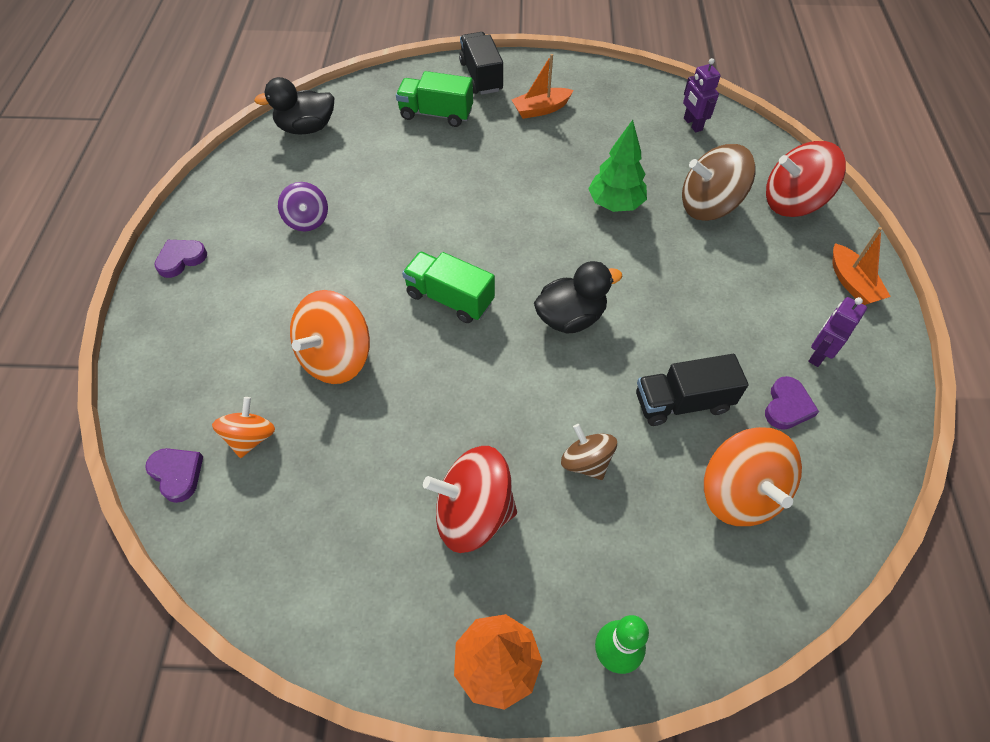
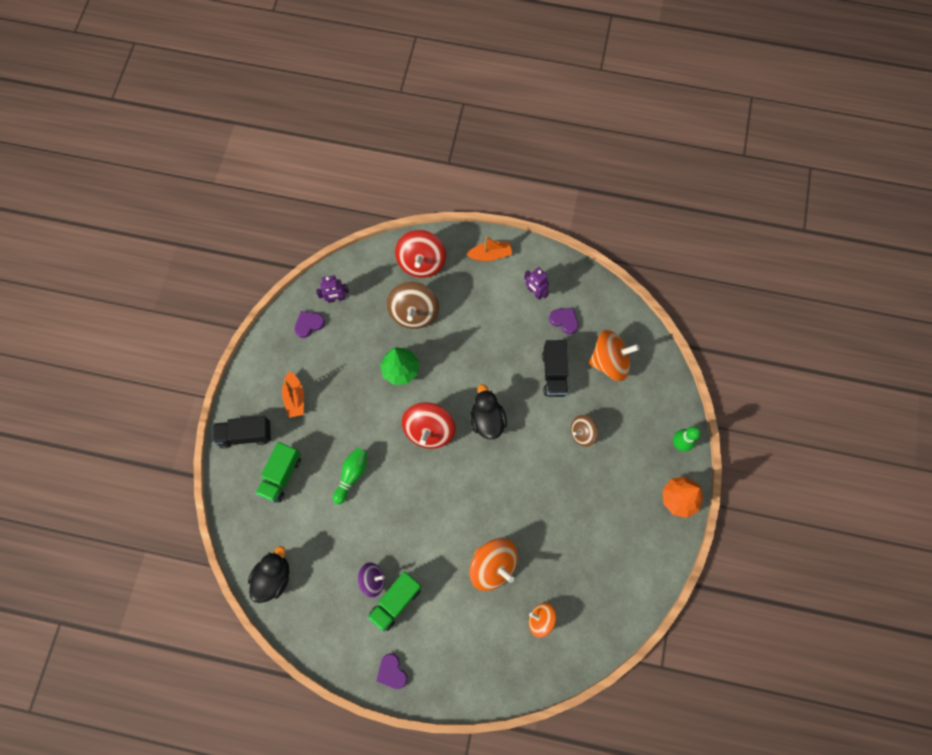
camera: 80 degrees left, 15 degrees up
(177, 474) = (558, 663): purple heart -> purple heart (309, 324)
(306, 128) = (273, 577): black duck -> black duck turned 150 degrees counterclockwise
(449, 178) = (352, 475): none -> green bowling pin
(450, 298) = (460, 490): green truck -> green truck (396, 601)
(473, 513) = (603, 498): red spinning top -> red spinning top (429, 430)

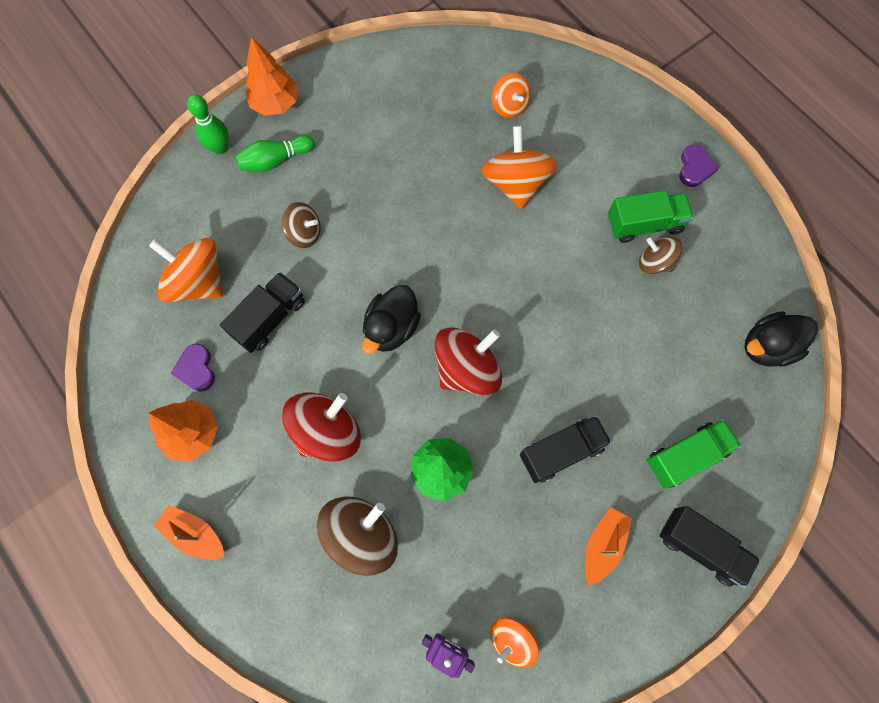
camera: 140 degrees left, 0 degrees up
(309, 324) = (512, 640): purple heart -> orange spinning top
(348, 426) = (561, 452): none -> black truck
(352, 475) = (598, 389): green bowling pin -> green bowling pin (275, 160)
(372, 580) = (654, 262): purple spinning top -> brown spinning top
(421, 262) = (290, 603): red spinning top -> red spinning top (327, 432)
(535, 292) = (193, 434): purple robot -> orange tree

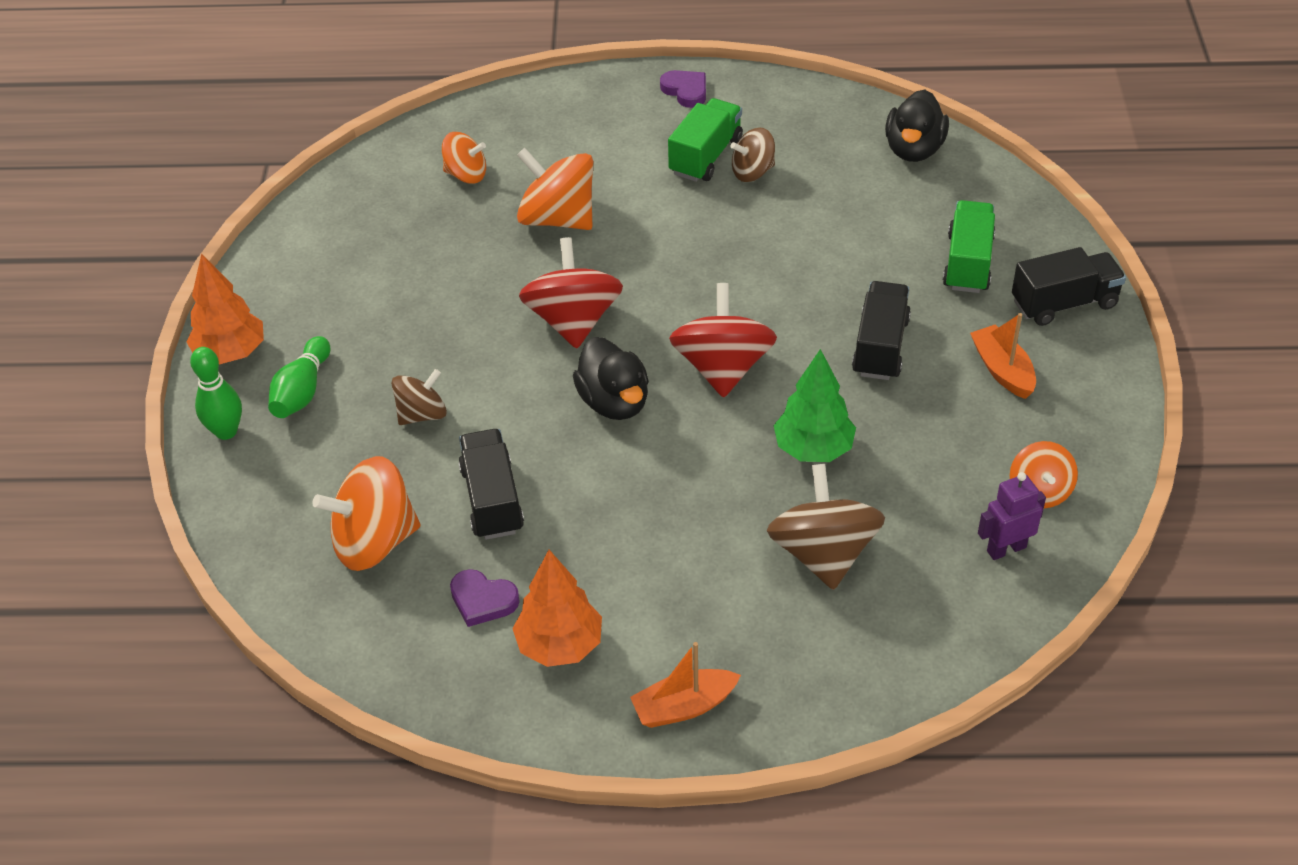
camera: 50 degrees left, 25 degrees down
(327, 432) = (678, 520): red spinning top -> red spinning top (573, 321)

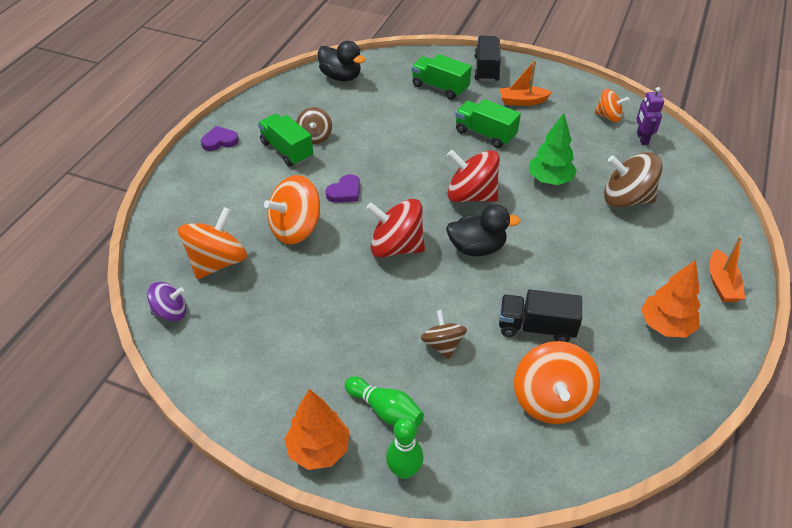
camera: 70 degrees left, 0 degrees up
(372, 170) = (171, 312): none -> purple spinning top
(466, 175) = (217, 262): orange spinning top -> orange spinning top, size x1.68
(483, 600) = (620, 354): purple heart -> purple heart (345, 192)
(880, 347) = (485, 134): black truck -> green truck

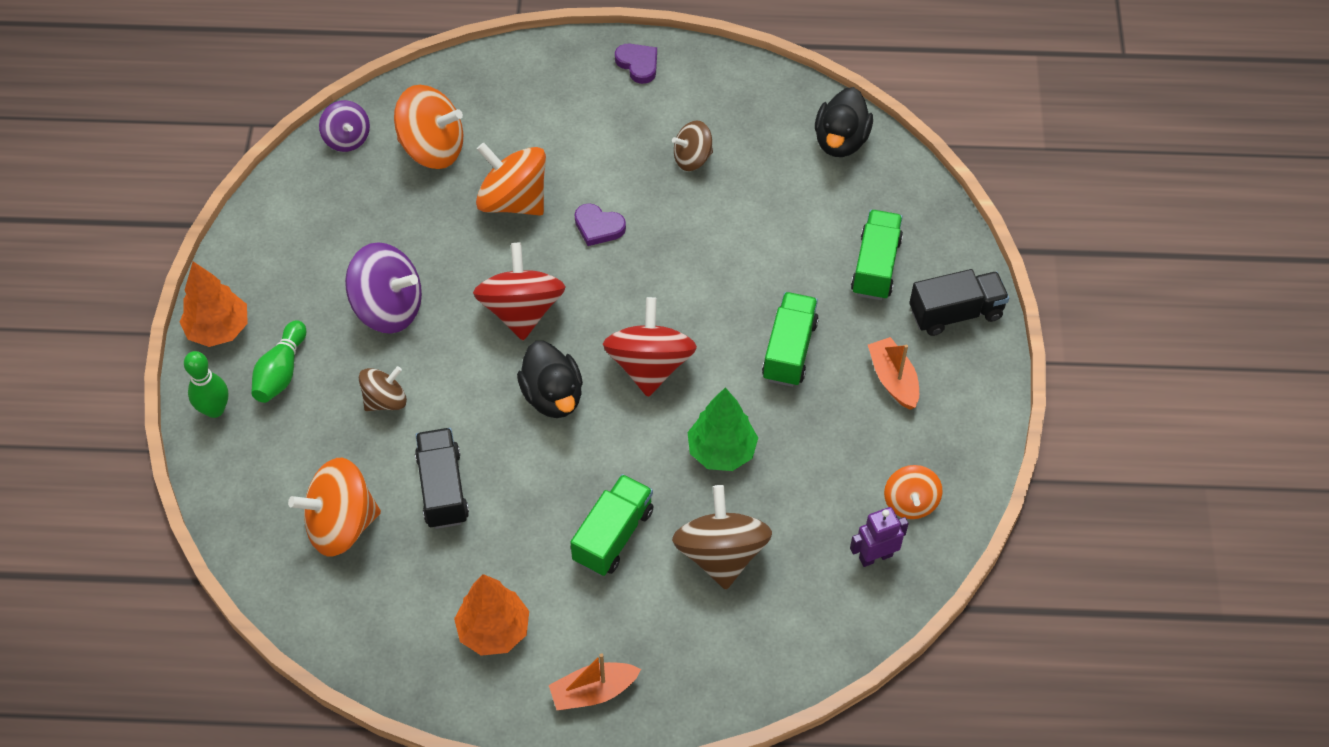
camera: 70 degrees right, 10 degrees up
(287, 150) = (651, 139): green truck -> green truck (613, 535)
(355, 323) = (388, 308): none -> purple spinning top

